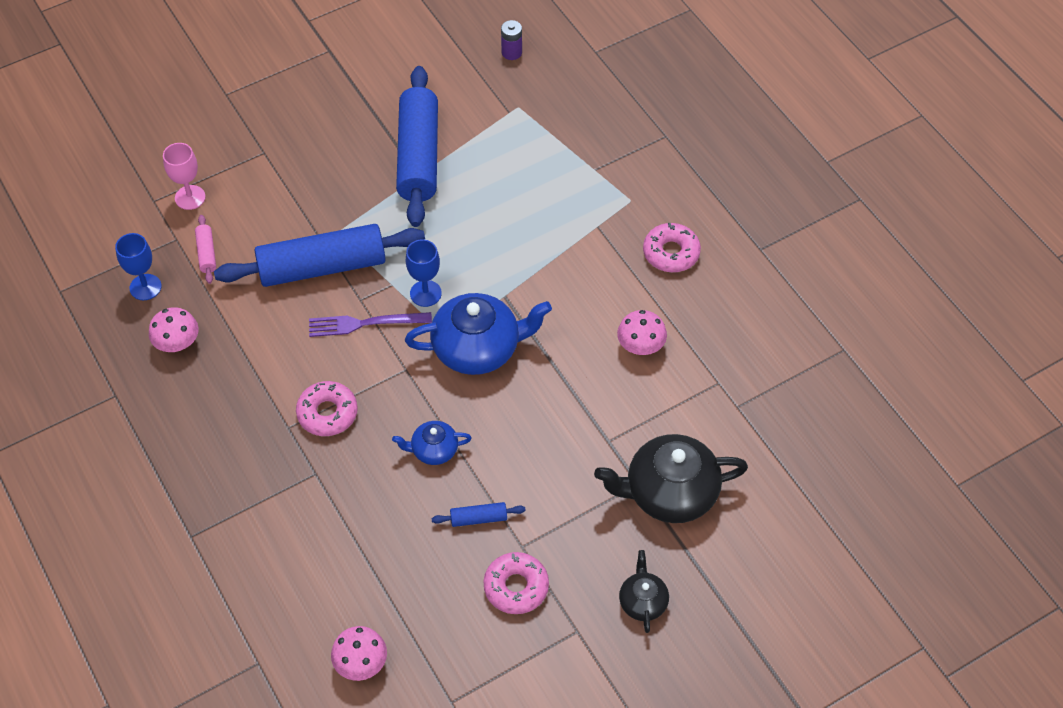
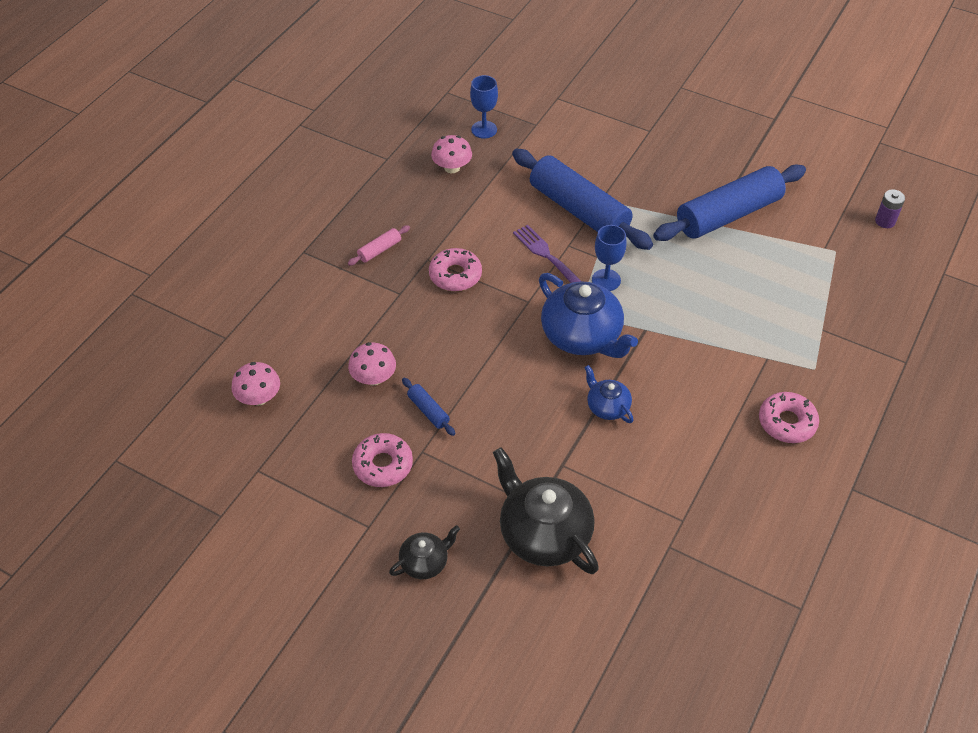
camera: 60 degrees right, 5 degrees down
(190, 197) = (576, 114): pink goblet -> none
(206, 253) = (537, 145): pink rolling pin -> pink rolling pin (379, 250)
(433, 450) = (469, 353): blue teapot -> blue teapot (607, 406)
(640, 346) = (673, 444): pink mushroom -> pink mushroom (373, 378)

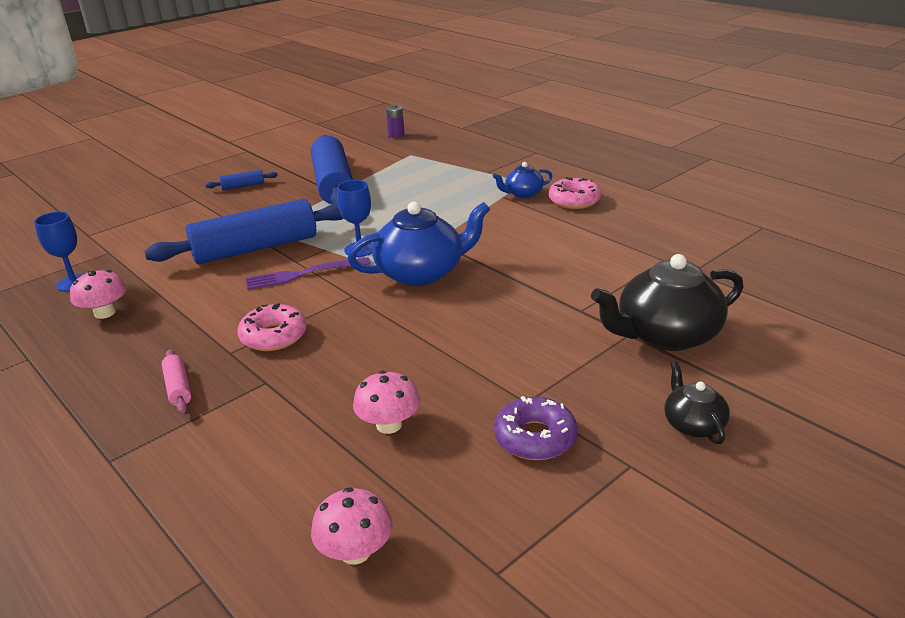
camera: 70 degrees left, 20 degrees down
(383, 465) = (535, 437): pink donut -> purple donut
(428, 411) = (466, 387): blue rolling pin -> blue rolling pin (243, 186)
(607, 406) = (518, 274): blue teapot -> blue teapot (523, 194)

